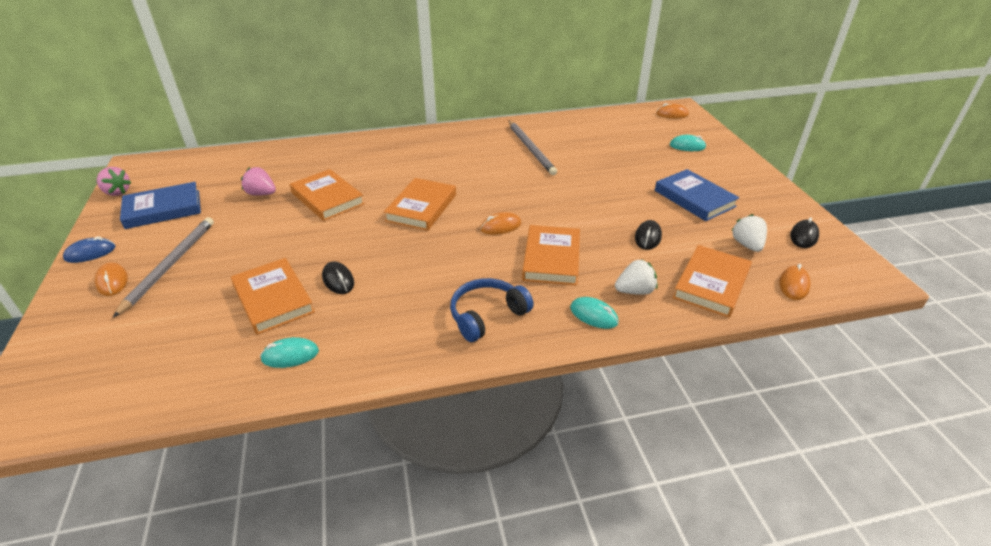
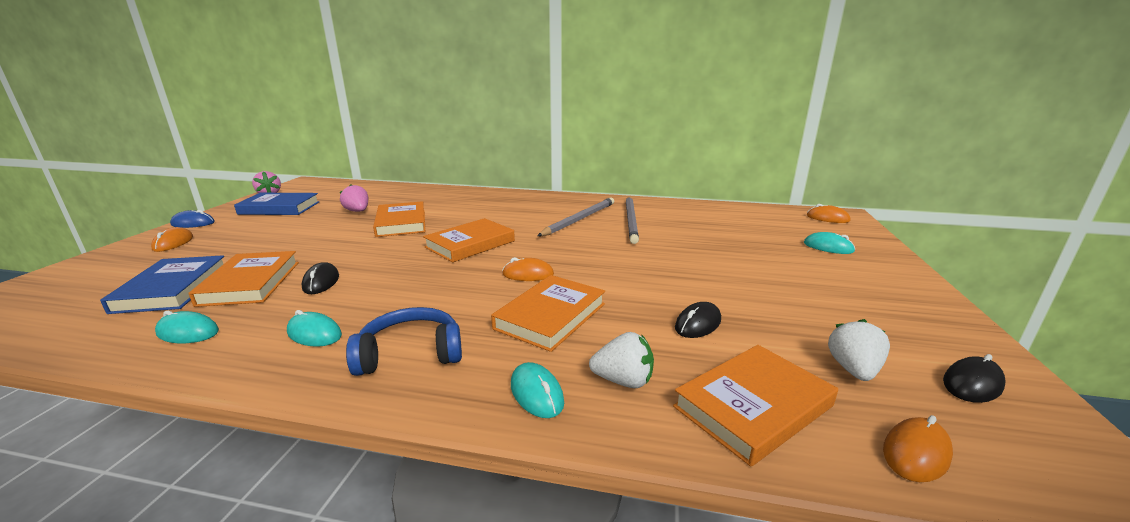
camera: 25 degrees right, 15 degrees down
(170, 265) = (224, 242): grey pencil -> grey pencil (580, 219)
(397, 324) = (314, 334): none -> turquoise mouse
(694, 198) = (801, 298): blue book -> blue book (172, 289)

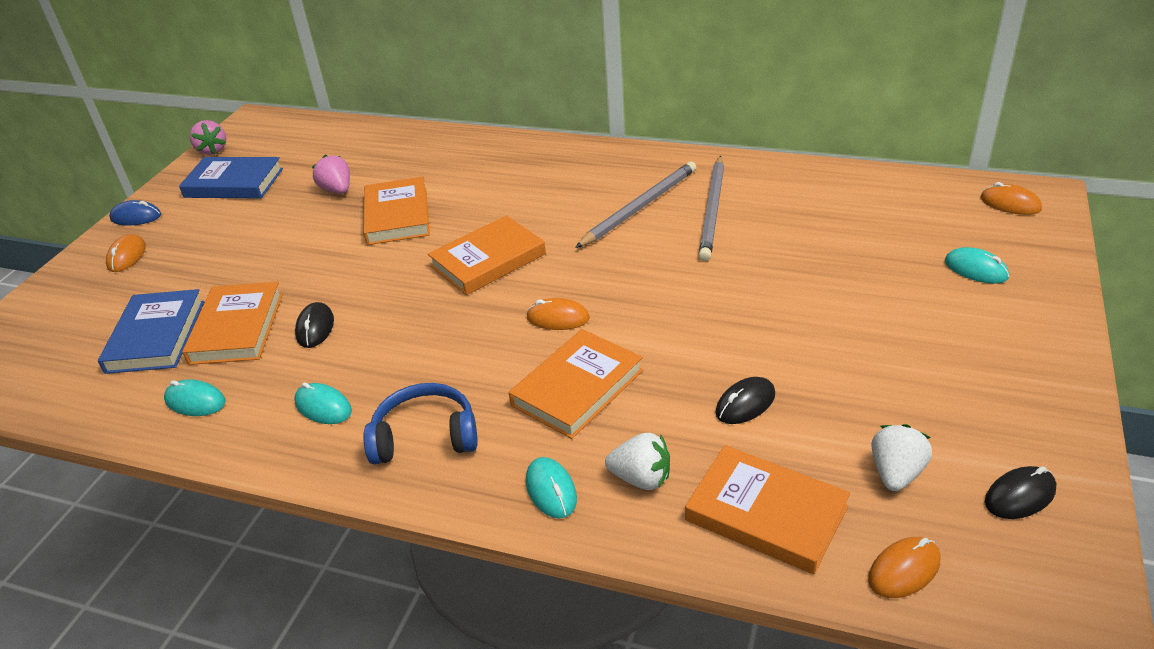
camera: 10 degrees right, 15 degrees up
(753, 406) = (766, 514): orange book -> orange book turned 60 degrees clockwise

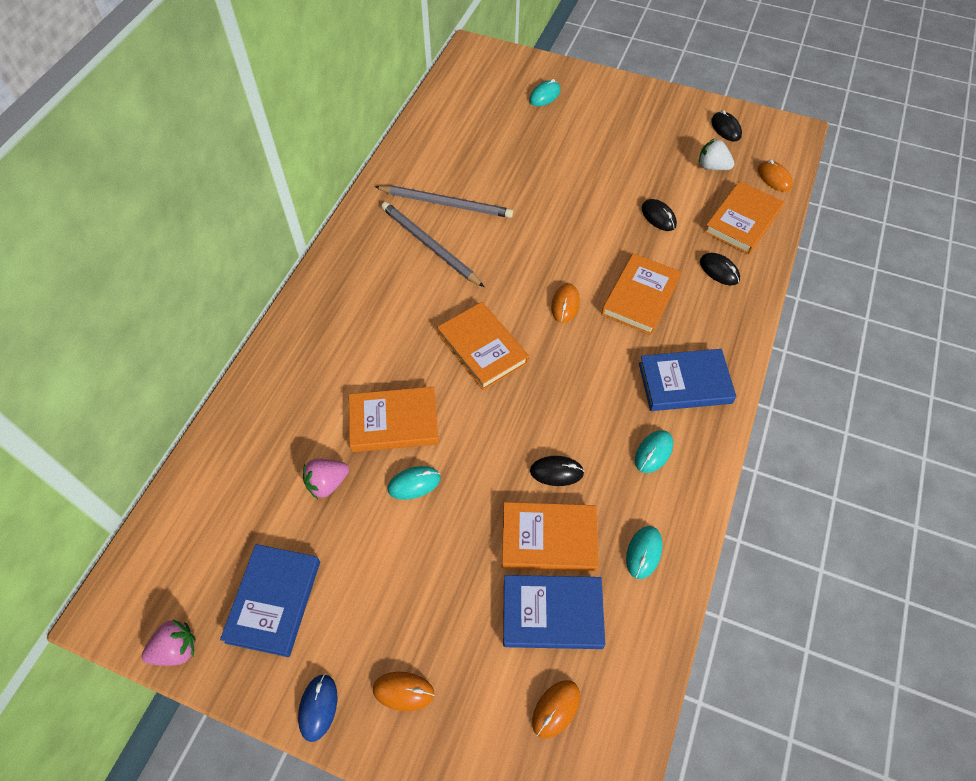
camera: 90 degrees left, 20 degrees up
(425, 436) = (684, 383): blue headphones -> blue book
(551, 490) = (730, 314): turquoise mouse -> turquoise mouse (414, 484)
(577, 388) = (640, 297): orange book -> orange book turned 75 degrees clockwise
(641, 478) = (719, 271): white strawberry -> black mouse
(1010, 204) = (478, 64): orange mouse -> orange mouse (556, 709)

